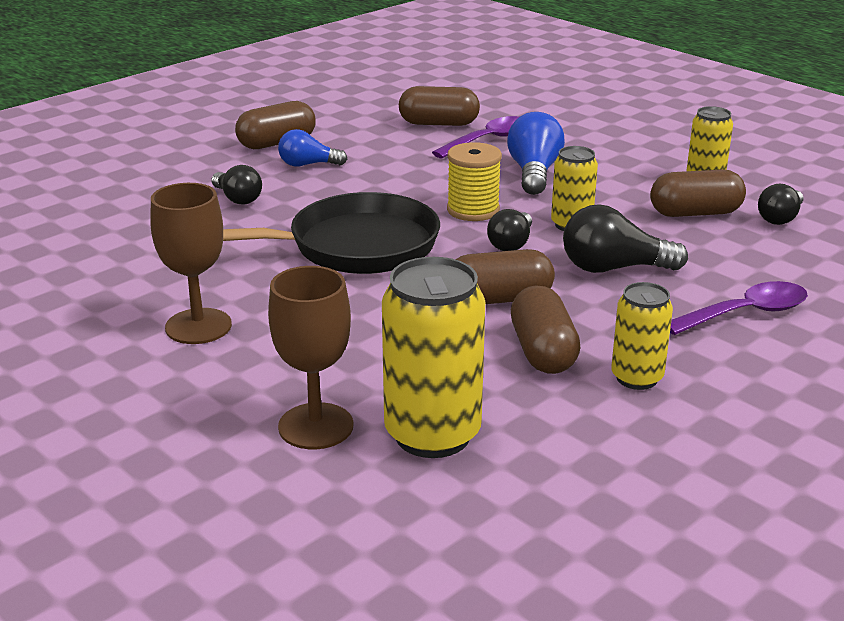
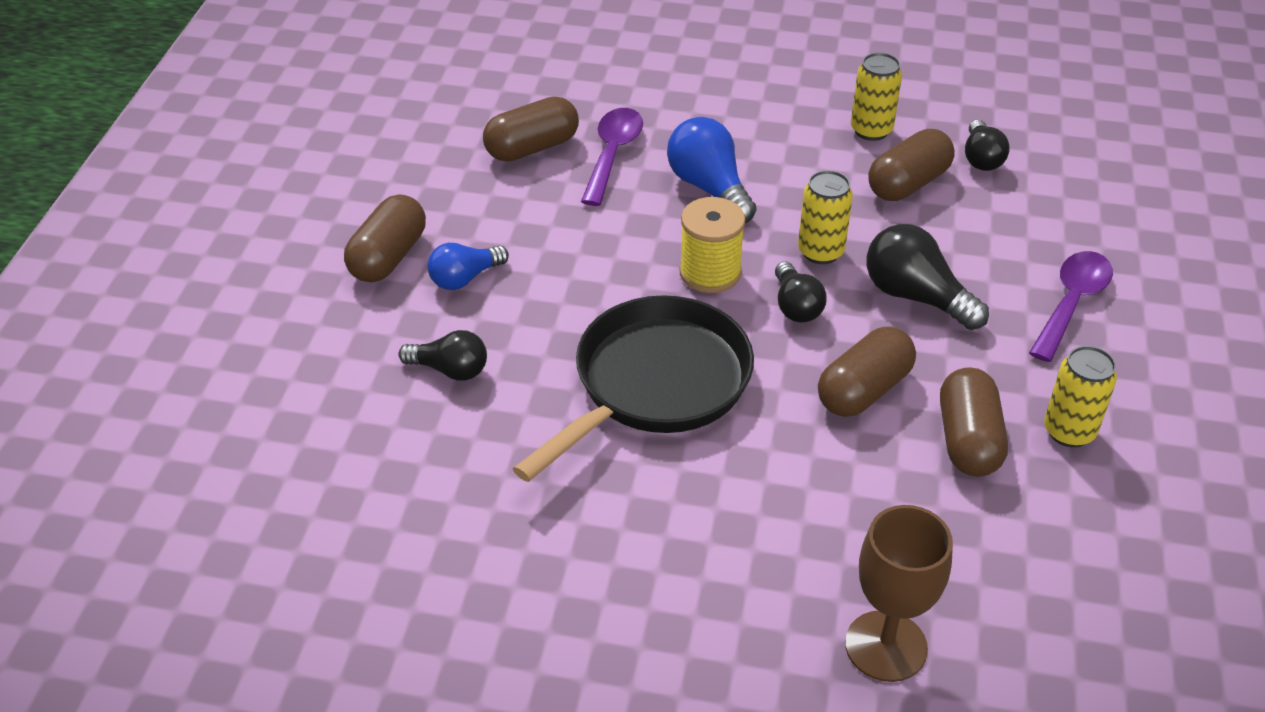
camera: 35 degrees left, 15 degrees up
(198, 326) = (633, 582): brown goblet -> none
(432, 434) = (988, 596): yellow can -> none
(542, 352) = (968, 440): brown capsule -> brown capsule turned 45 degrees clockwise
(613, 268) = (915, 296): black light bulb -> black light bulb turned 75 degrees clockwise

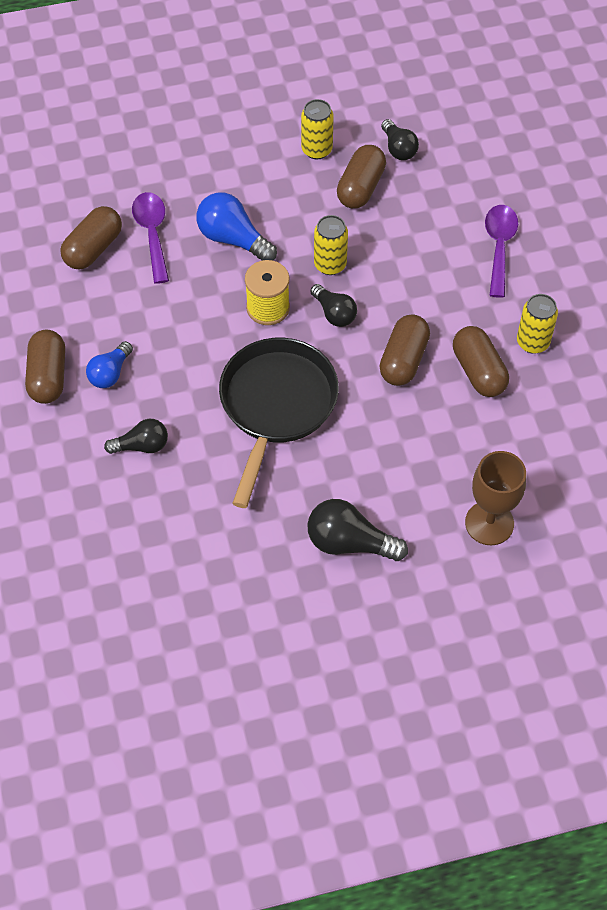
camera: 25 degrees left, 15 degrees up
(915, 296) = (404, 277): black light bulb -> black light bulb (349, 542)

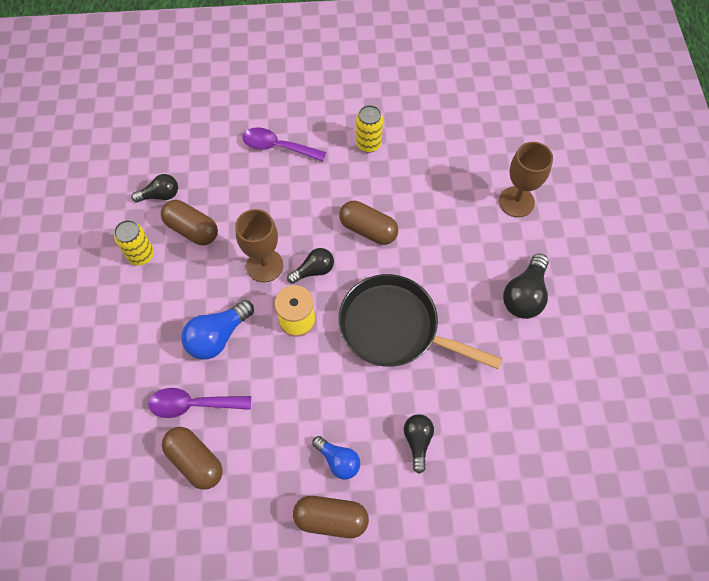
camera: 80 degrees left, 5 degrees up
(330, 264) = (264, 265): yellow can -> brown goblet
(478, 371) = (387, 183): brown capsule -> none

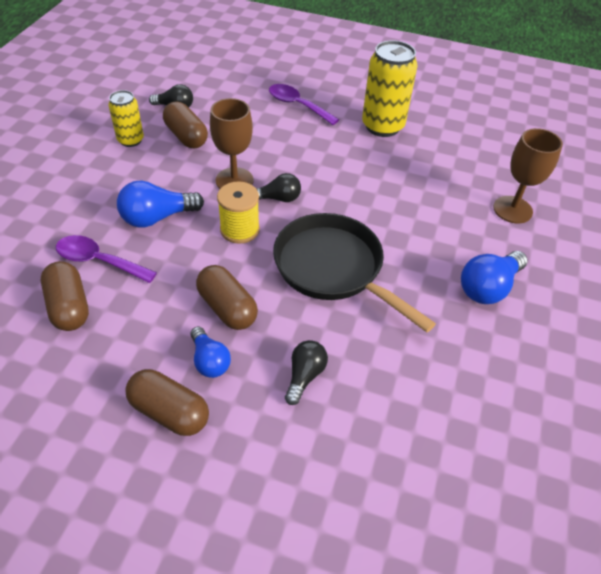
camera: 20 degrees right, 15 degrees down
(368, 144) = (382, 126): yellow can -> yellow can, size x1.71
(368, 229) = (348, 185): brown capsule -> brown capsule (227, 308)
(524, 295) = (488, 288): black light bulb -> blue light bulb

